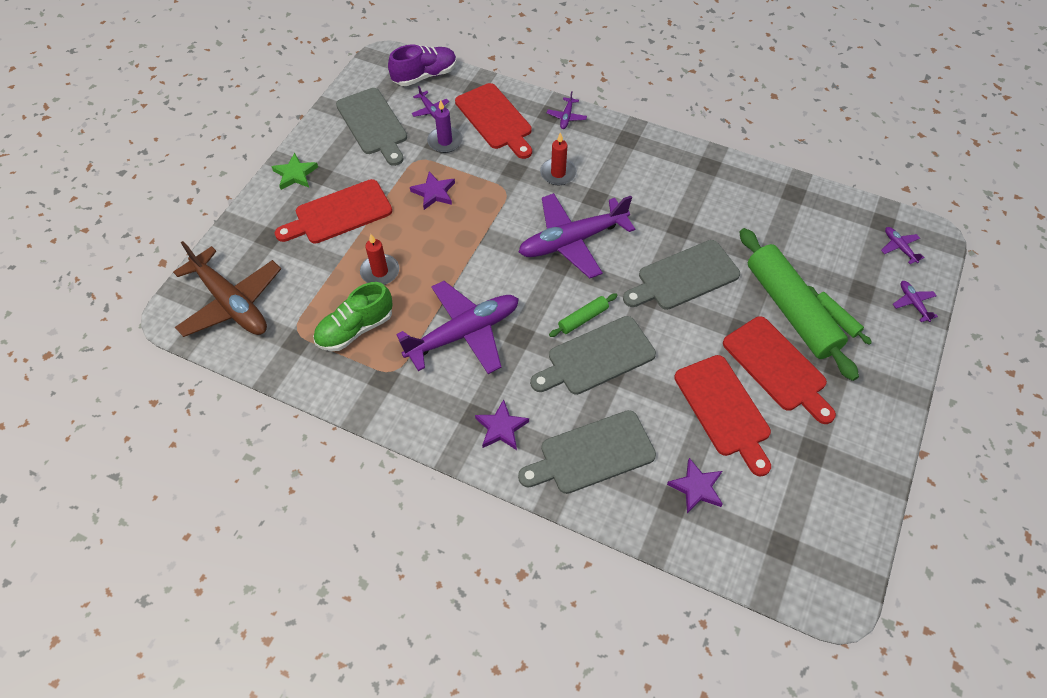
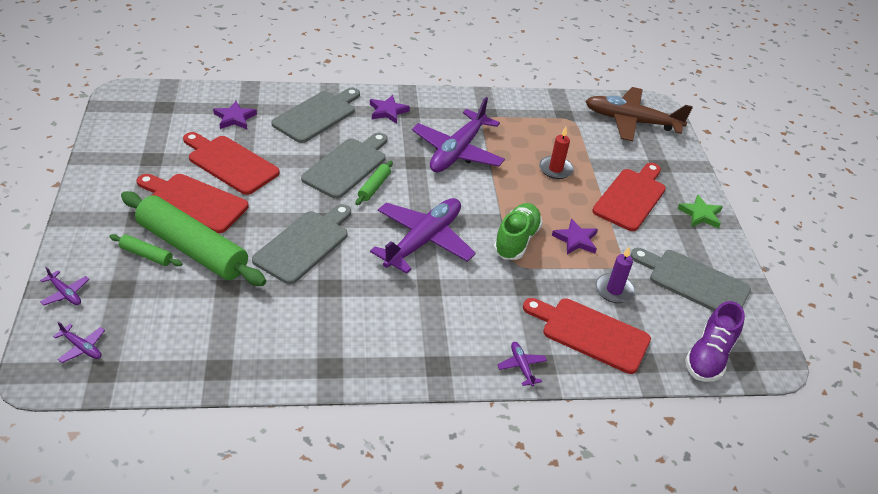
camera: 145 degrees right, 15 degrees down
(355, 329) = (534, 132): green shoe -> green shoe (516, 240)
(430, 110) = (661, 318): purple plane -> none
(558, 173) = (482, 298): red candle -> none

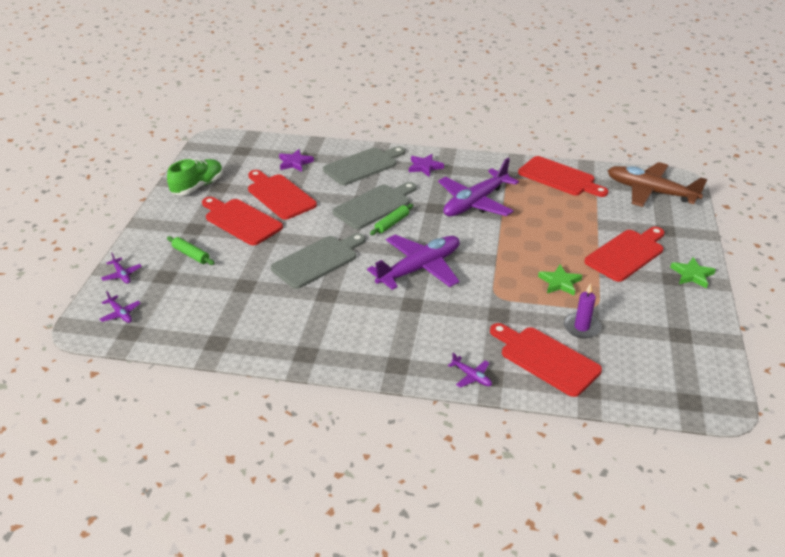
camera: 20 degrees right, 5 degrees down
(192, 249) = (228, 254): green rolling pin -> none
(516, 240) = (503, 277): green shoe -> green shoe (198, 186)
(521, 366) = (471, 376): purple plane -> purple plane turned 135 degrees clockwise
(535, 112) = (559, 178): none -> red cutting board
(555, 169) = (561, 224): red candle -> none
(576, 240) = (559, 282): purple star -> green star
(694, 282) = (664, 330): grey cutting board -> none
(709, 357) = (656, 393): purple shoe -> none

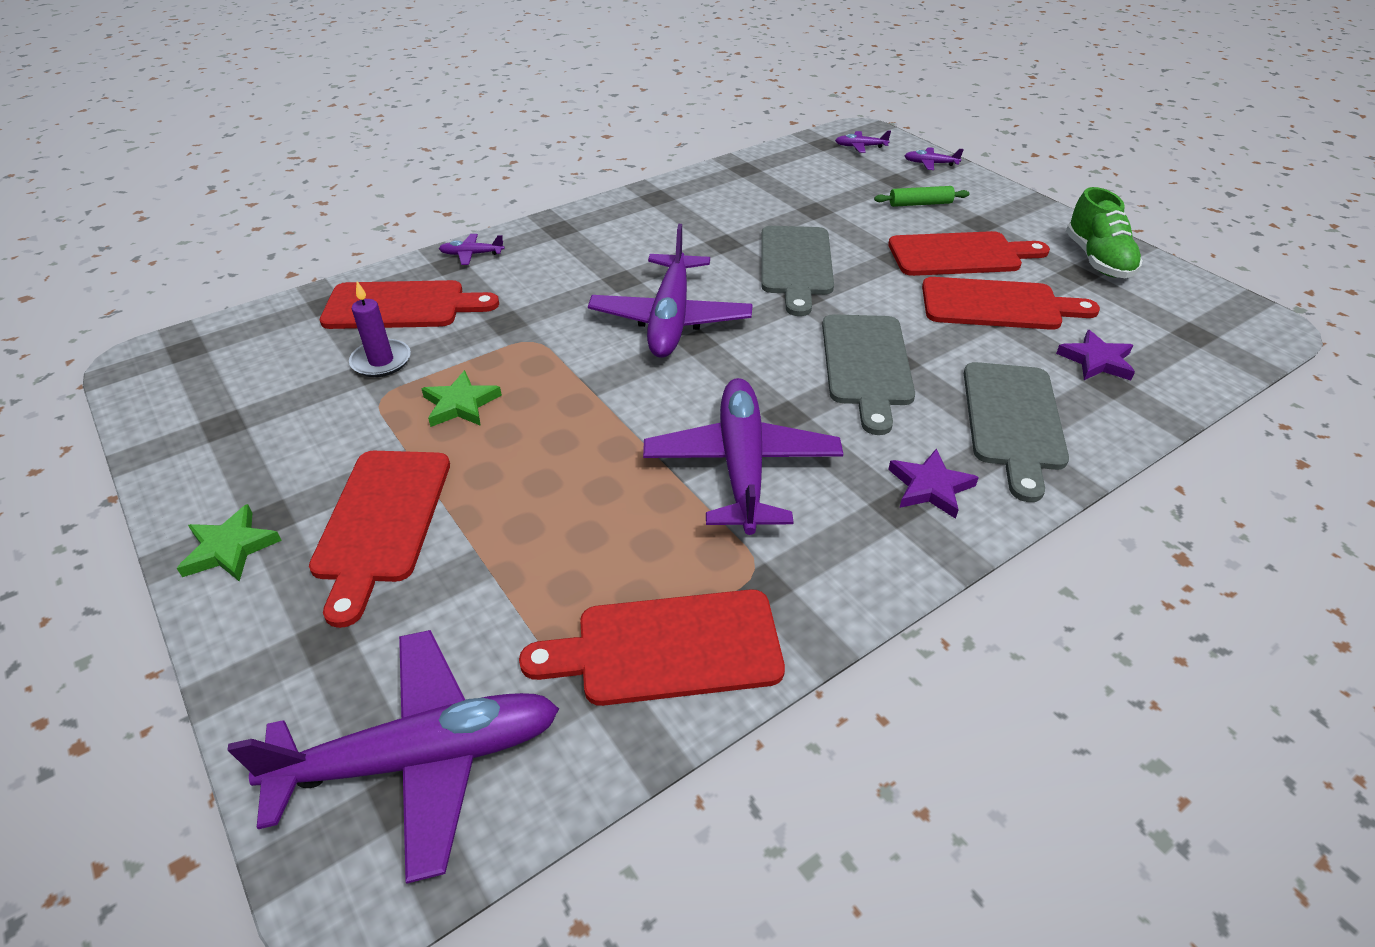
camera: 135 degrees right, 5 degrees up
(392, 223) = (799, 354): green rolling pin -> none
(650, 192) = (420, 758): brown plane -> purple plane

